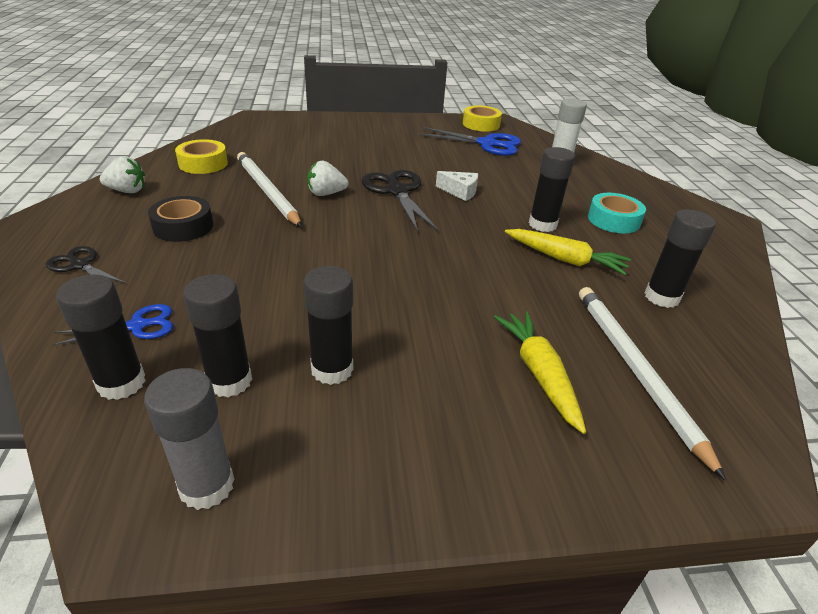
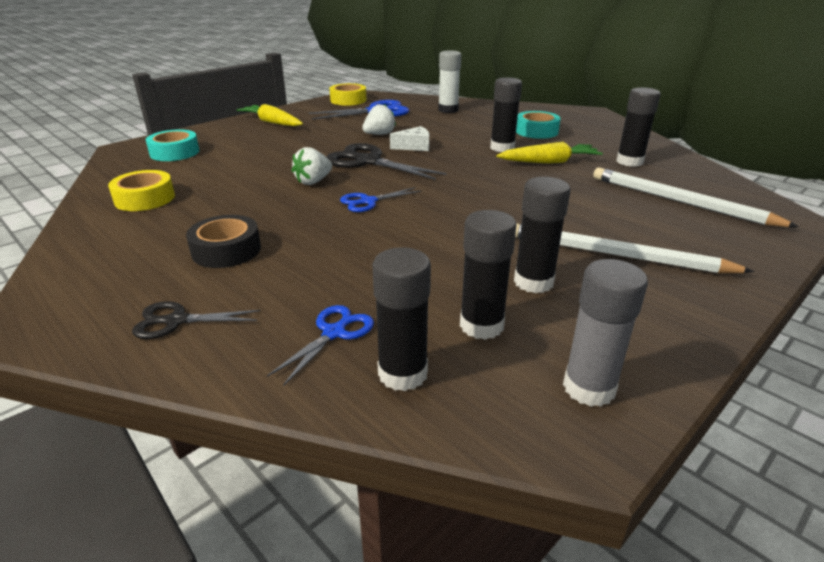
camera: 35 degrees left, 5 degrees down
(127, 191) = (101, 247): white strawberry -> white strawberry (379, 134)
(267, 191) = (256, 197): white pencil -> white pencil (615, 255)
(277, 132) = (175, 152): none -> turquoise tape
(335, 229) = (368, 201): none -> blue scissors
(539, 374) = (643, 225): yellow carrot -> yellow carrot (272, 123)

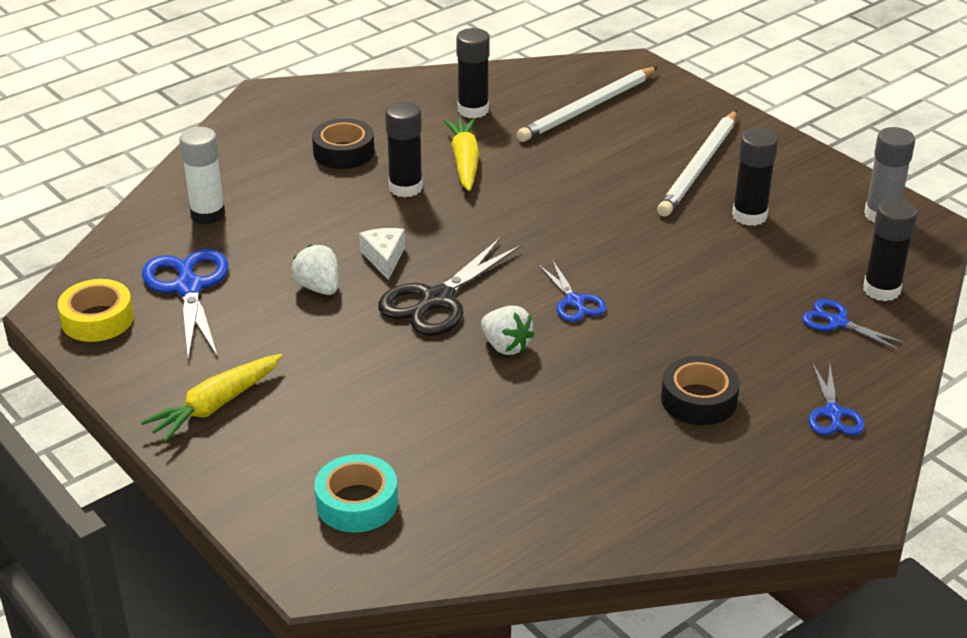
camera: 85 degrees left, 5 degrees up
(145, 199) = (551, 496): yellow tape -> none
(176, 321) = (833, 413): black scissors -> blue scissors
(481, 325) = (816, 249): black glue stick -> none
(536, 131) = (344, 152): turquoise tape -> black tape

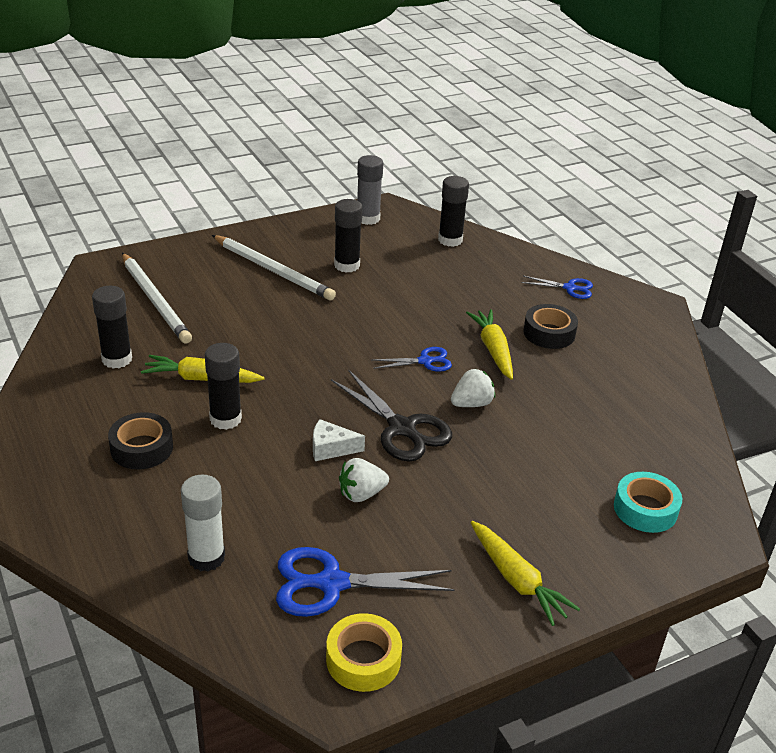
camera: 80 degrees left, 0 degrees up
(629, 353) = (493, 350): none -> yellow carrot
(837, 322) = (479, 263): blue scissors -> none

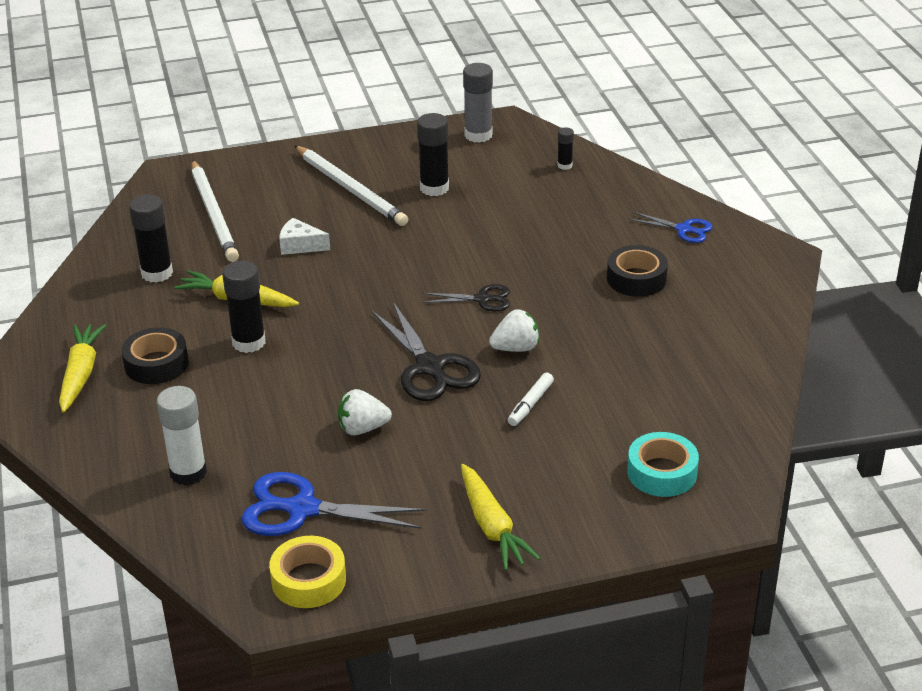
camera: 15 degrees right, 0 degrees up
(331, 448) = (347, 381): white cheese -> white cheese (300, 245)
(425, 361) = (482, 299): blue scissors -> black scissors
(450, 240) = (564, 165): black glue stick -> black glue stick, size x0.52
(493, 350) = (564, 293): yellow carrot -> yellow carrot (80, 374)
(505, 455) = (530, 404): none -> white marker

